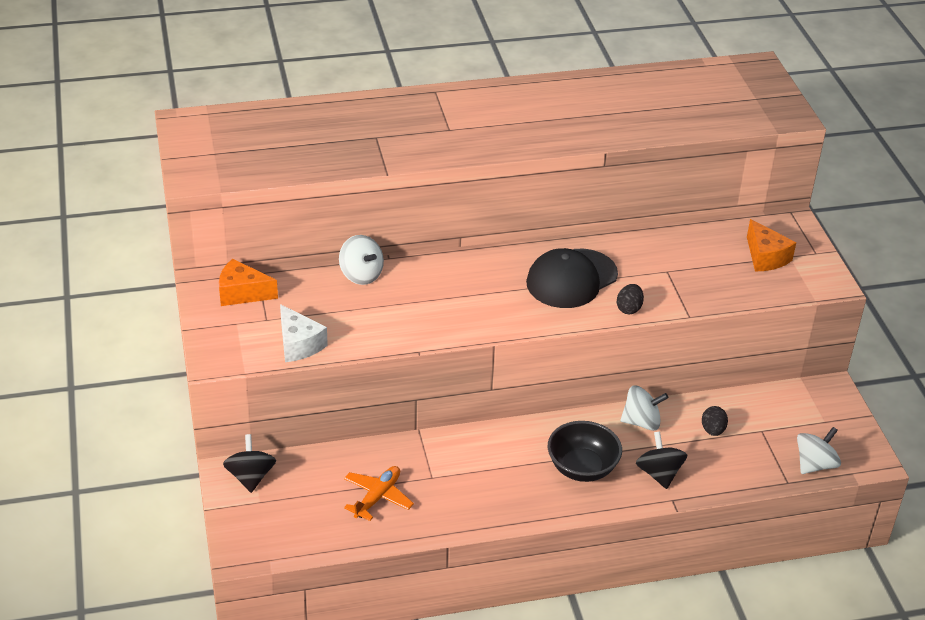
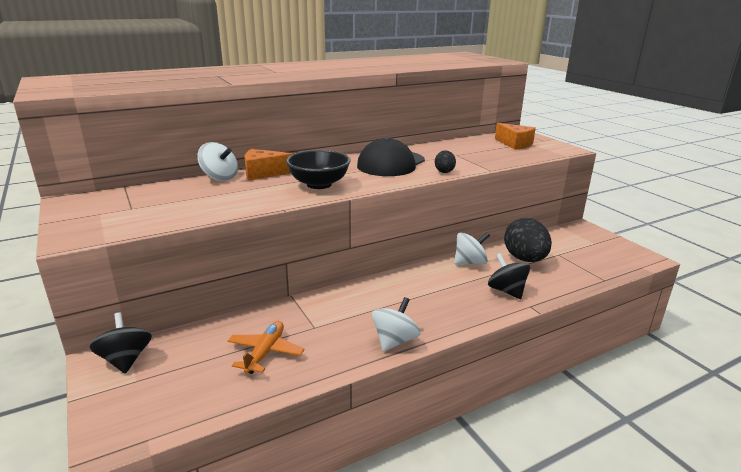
camera: 15 degrees left, 15 degrees down
(242, 293) = (107, 197): orange cheese -> orange cheese (263, 173)
(298, 344) = (164, 218): white cheese -> none
(582, 468) = (443, 298): black bowl -> black bowl (319, 184)
(713, 430) = (524, 259): black egg -> black egg, size x2.02
(815, 464) = (612, 266): white spinning top -> white spinning top (394, 341)

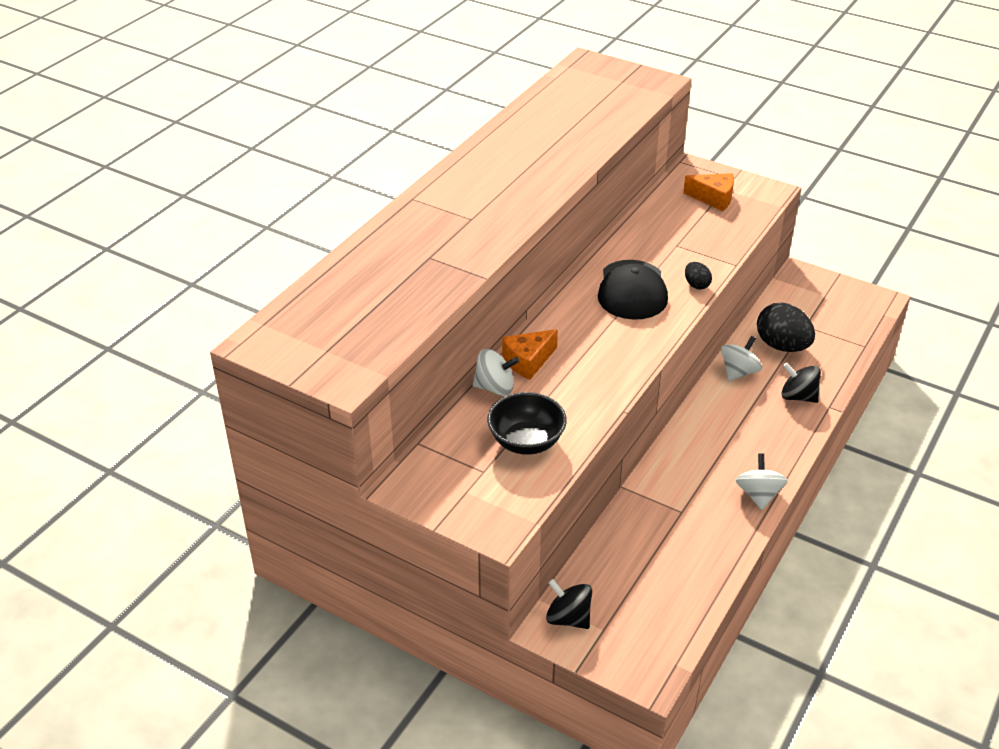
camera: 30 degrees left, 15 degrees up
(265, 352) = (671, 555): orange plane -> none
(319, 184) = (606, 358): black bowl -> black bowl (526, 442)

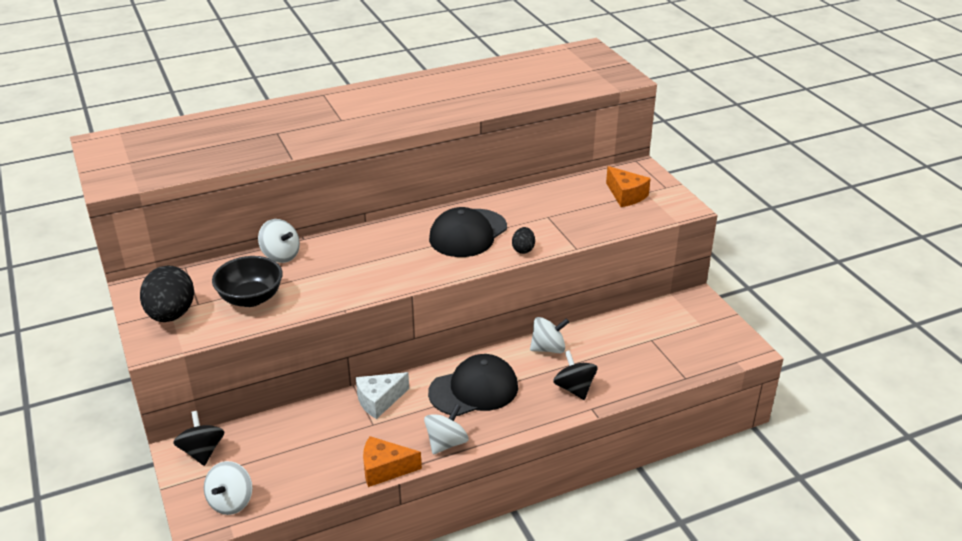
camera: 35 degrees right, 5 degrees down
(528, 361) = (326, 248): orange cheese -> orange cheese (385, 469)
(651, 645) = (231, 501): none -> white spinning top
(661, 488) = (379, 401): none -> white cheese
(724, 438) = (474, 390): none -> black cap
(782, 346) = (610, 346): black egg -> black egg (171, 315)

